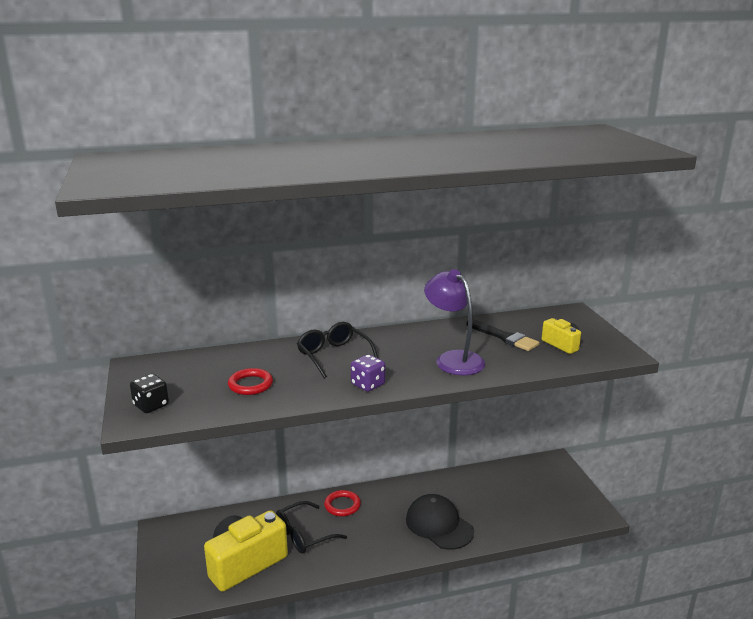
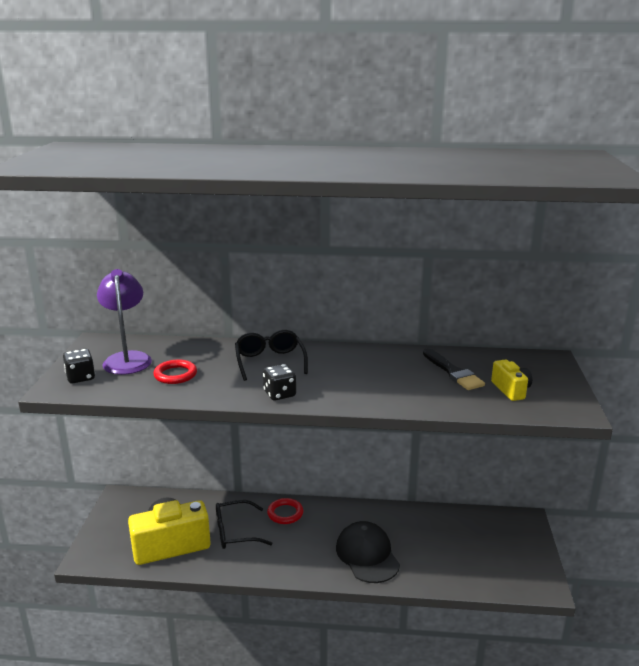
camera: 20 degrees right, 0 degrees up
(368, 385) = (279, 394): purple dice -> black dice
(453, 359) = (382, 384): purple lamp -> purple lamp (127, 358)

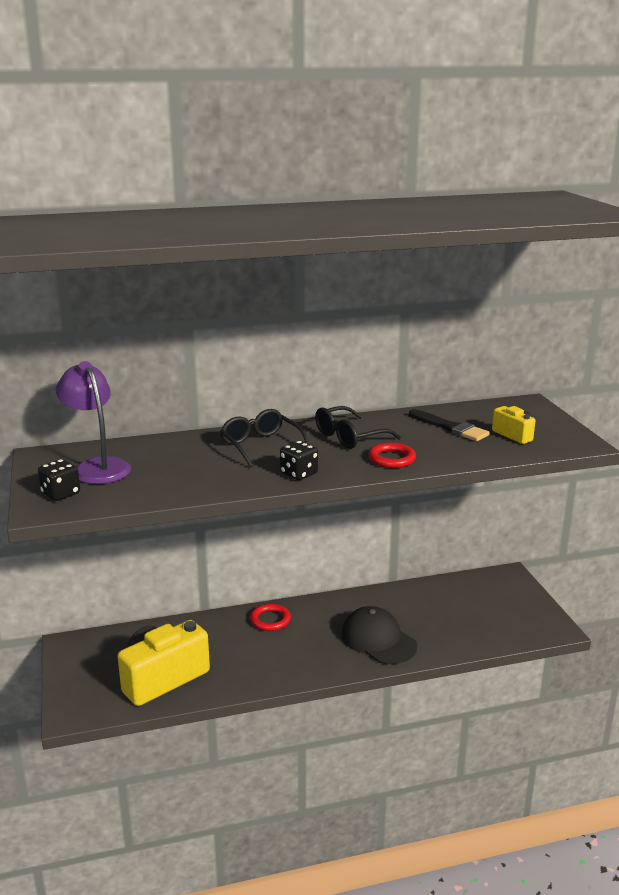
camera: 20 degrees left, 0 degrees up
(175, 375) = (169, 474): red ring -> red ring (392, 459)
(235, 532) = (228, 649): black glasses -> black glasses (350, 437)

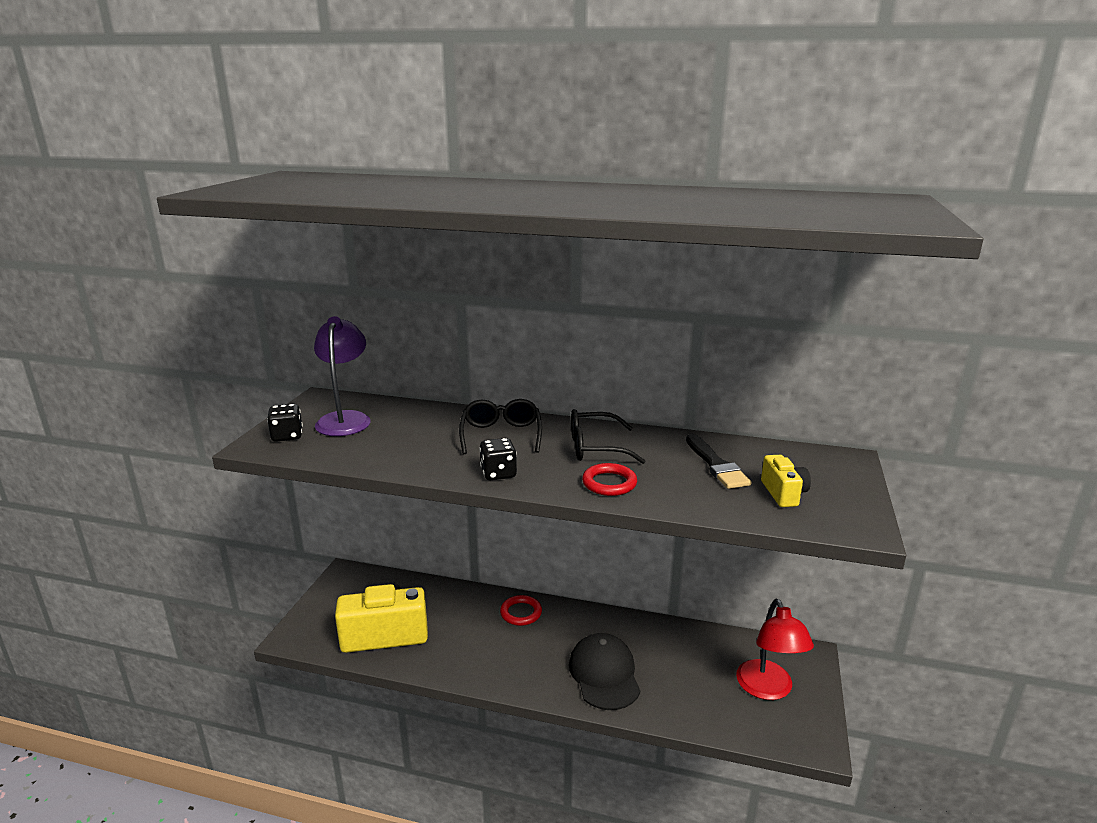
camera: 30 degrees right, 0 degrees up
(500, 607) = (768, 689): none -> red lamp

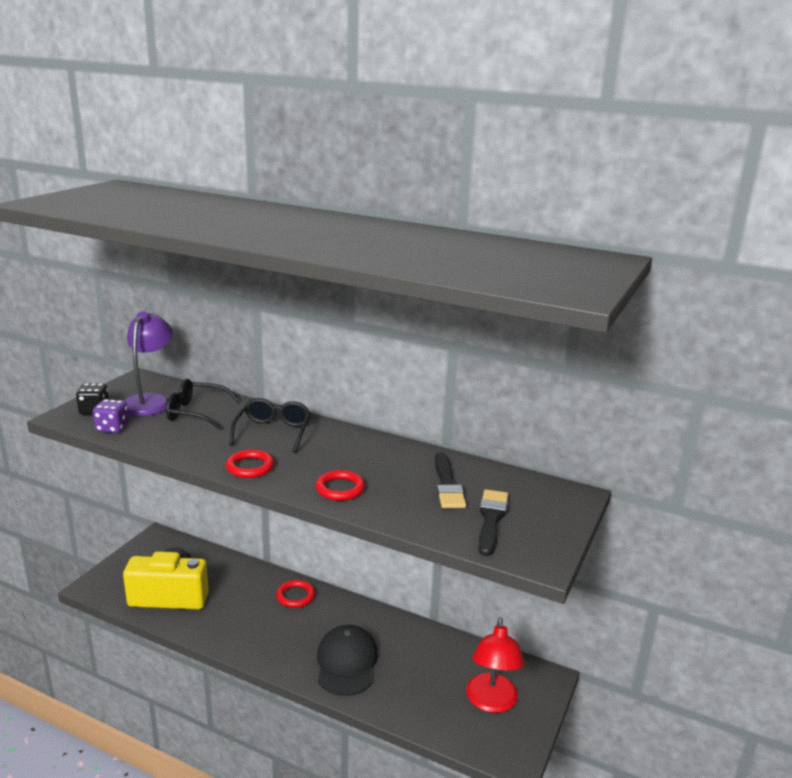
camera: 10 degrees right, 0 degrees up
(318, 452) = (112, 428): none -> purple dice
(498, 473) = (250, 467): black dice -> red ring
(596, 448) = (349, 454): black glasses -> black glasses (196, 412)
(783, 493) = (491, 519): yellow camera -> black brush

